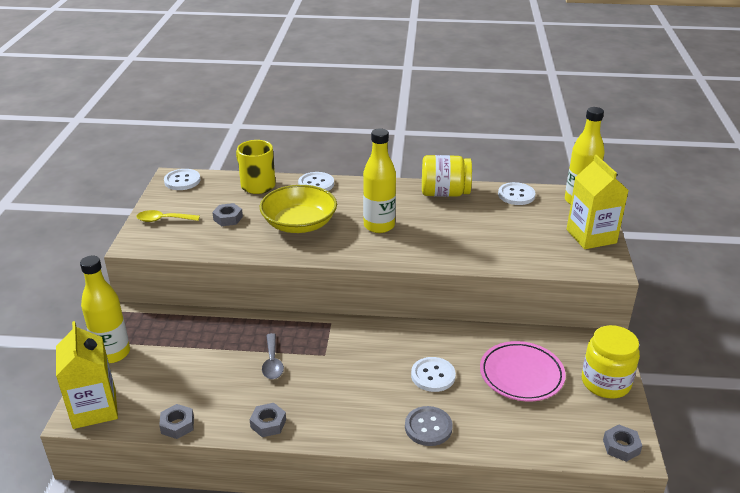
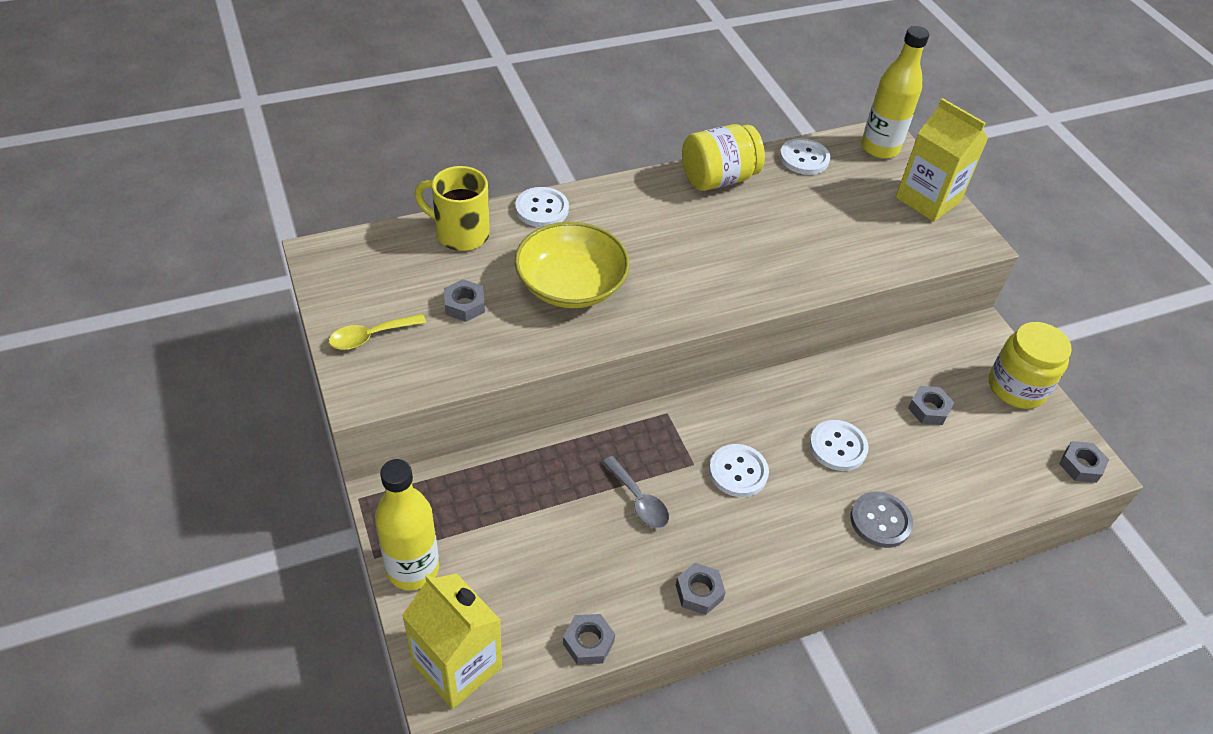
camera: 30 degrees left, 15 degrees up
(182, 181) = (341, 256): white button -> white button (738, 472)
(379, 226) = (676, 257): yellow bottle -> none
(521, 375) = (929, 409): pink plate -> grey nut

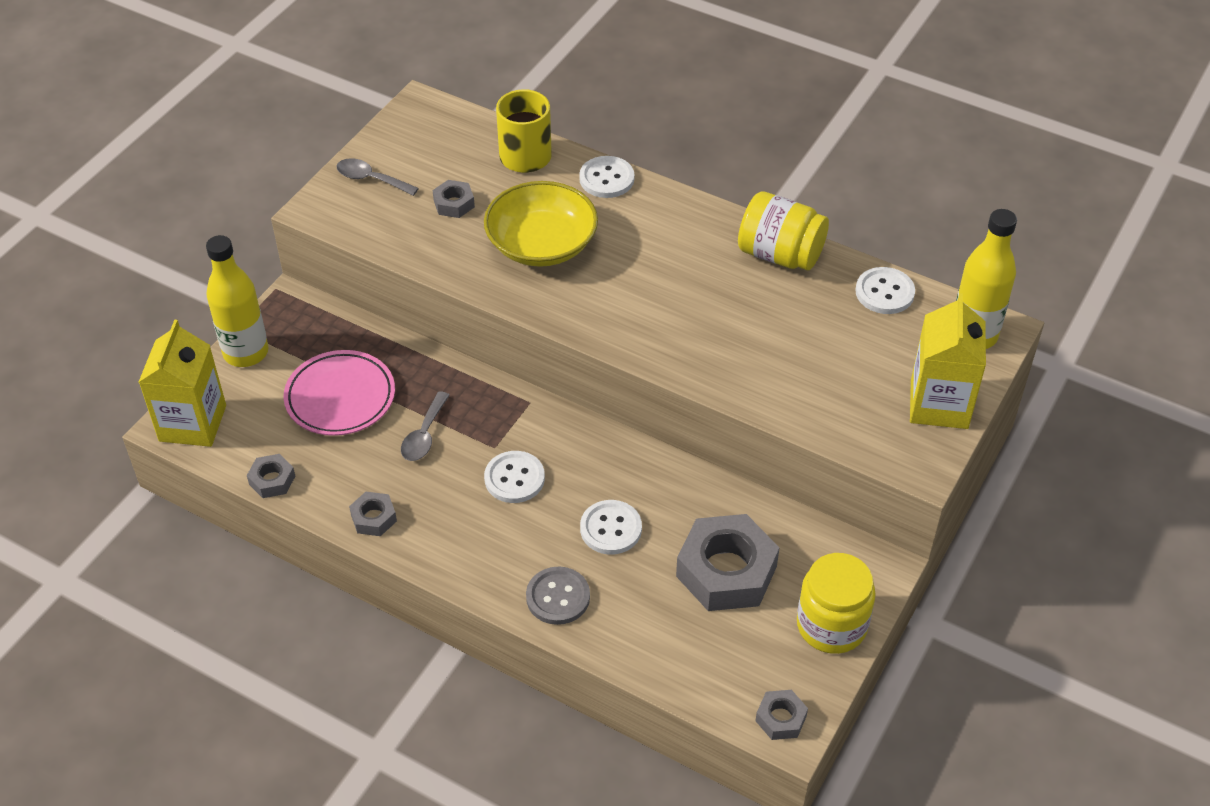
camera: 55 degrees right, 0 degrees up
(371, 336) = (371, 179): yellow spoon -> grey spoon
(540, 531) = (340, 397): none -> pink plate
(929, 409) = (726, 571): grey nut -> grey nut, size x2.11

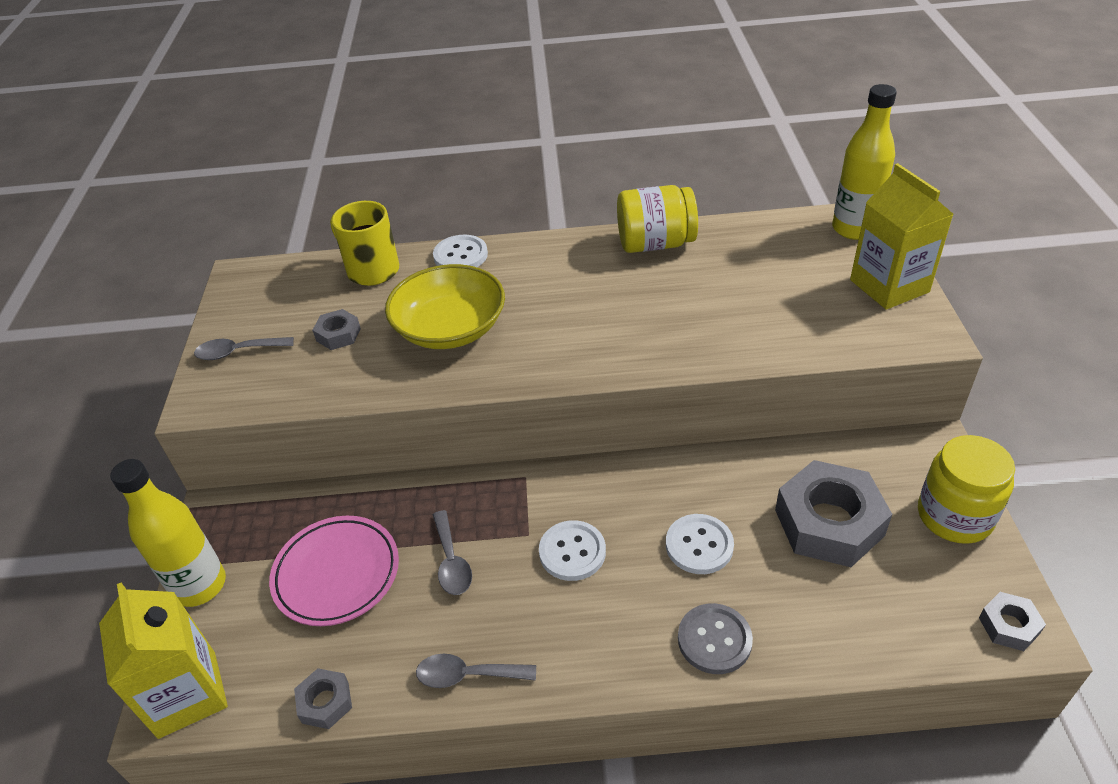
camera: 30 degrees left, 5 degrees down
(373, 518) = (467, 675): grey nut -> grey spoon
(884, 292) = (760, 232): white button -> none

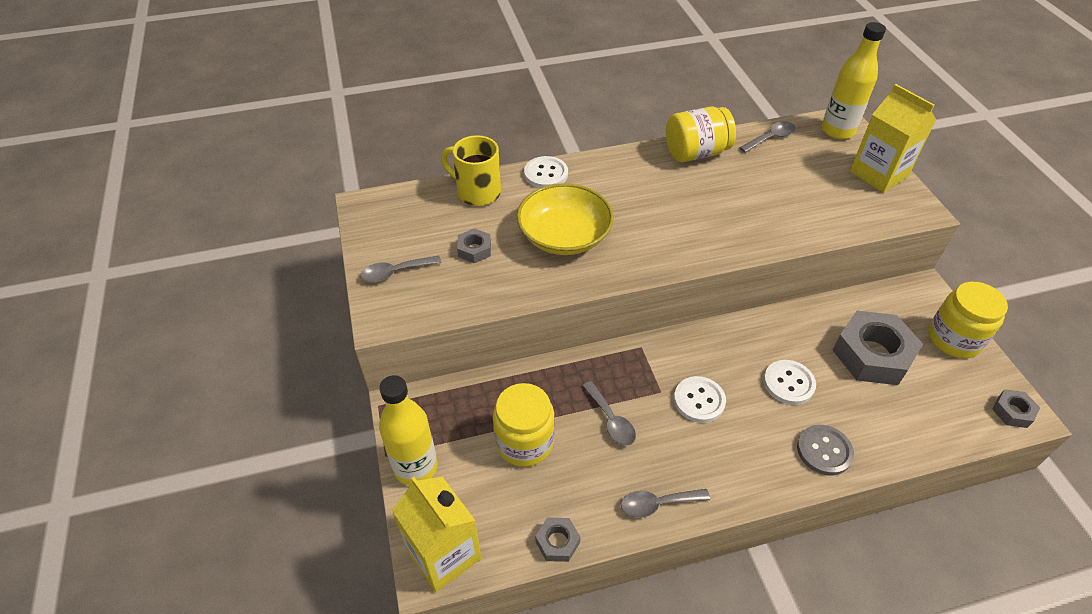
camera: 15 degrees left, 5 degrees up
(337, 574) = (524, 442): pink plate -> yellow jar
(760, 232) = (771, 138): none -> grey spoon

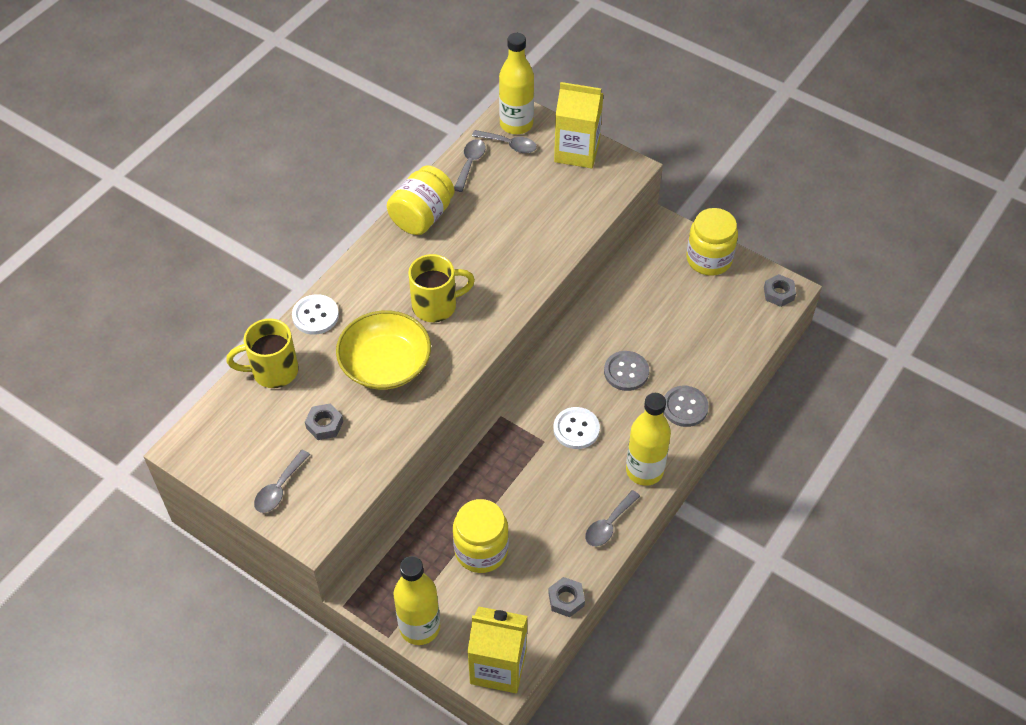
camera: 40 degrees left, 5 degrees up
(611, 420) = (528, 489): grey spoon -> grey spoon (509, 145)
(647, 218) = (436, 305): none -> yellow mug
(734, 480) = (644, 470): none -> yellow bottle
(788, 383) = (626, 372): white button -> grey button
(872, 354) = (665, 309): grey nut -> none

